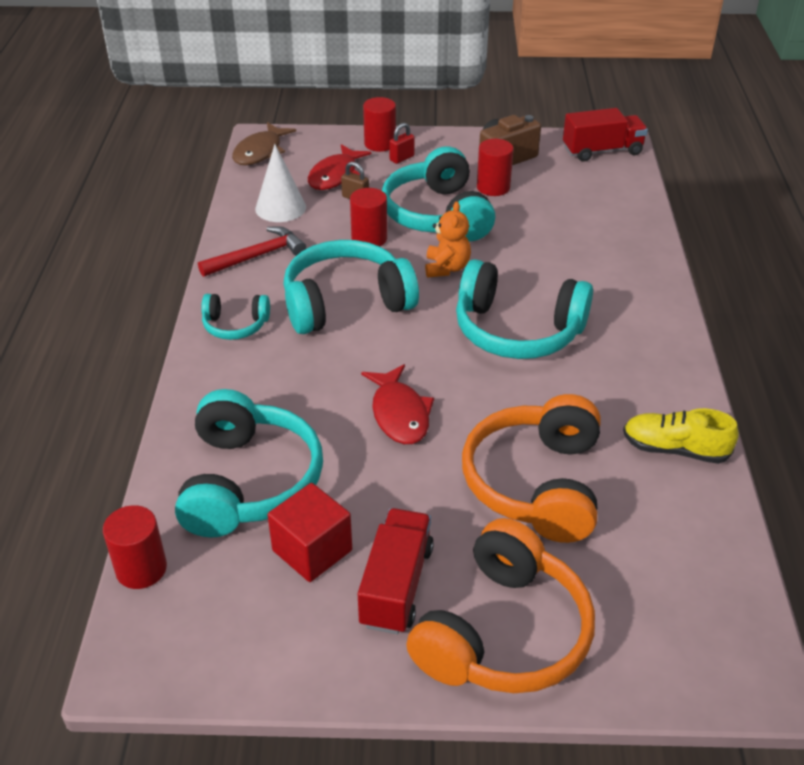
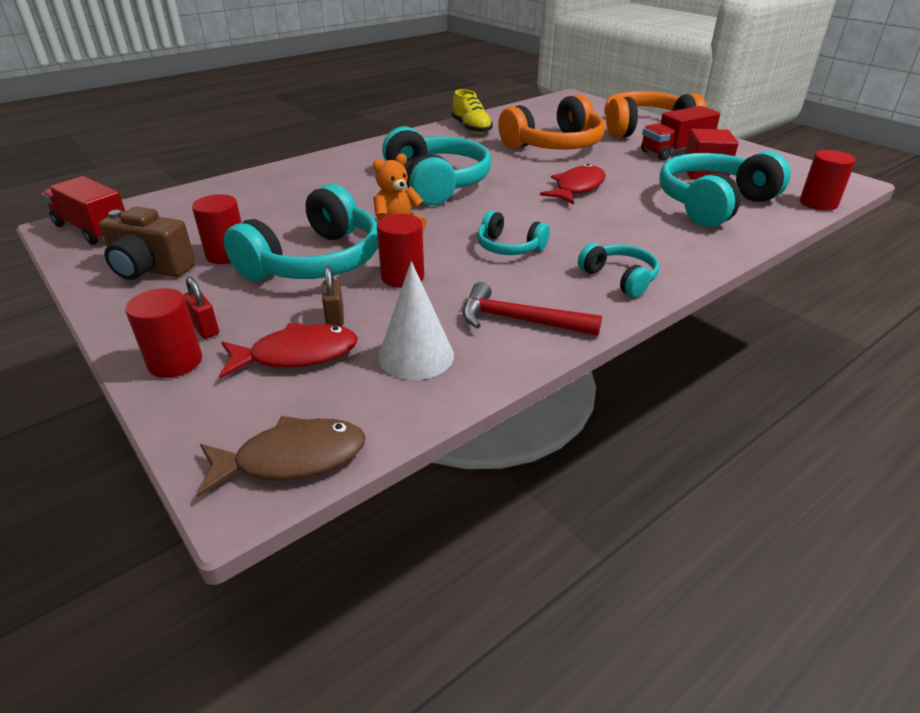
camera: 130 degrees left, 5 degrees down
(346, 303) = (509, 247): turquoise headphones -> turquoise headphones, size x0.51
(402, 158) = (205, 329): red padlock -> red padlock turned 45 degrees clockwise

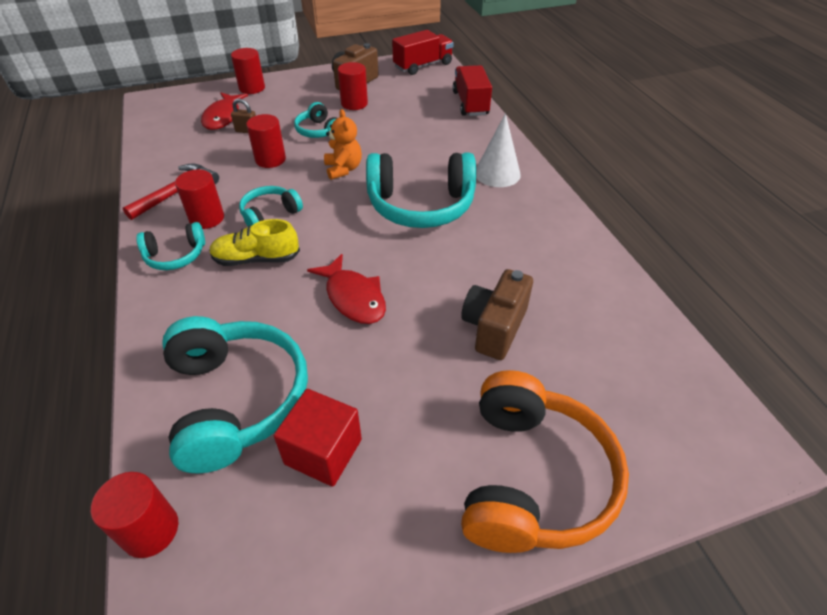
camera: 110 degrees right, 10 degrees up
(205, 329) = (274, 95): red padlock -> none
(292, 459) = (152, 110): brown fish -> none
(315, 261) = (319, 131): turquoise headphones -> turquoise headphones, size x0.51
(416, 356) = (185, 150): white cone -> white cone (497, 173)
(471, 128) = (585, 269): yellow shoe -> yellow shoe (256, 259)
(548, 281) = (207, 218): none -> red cylinder
(554, 145) = (494, 327): orange headphones -> brown camera
(675, 151) = (417, 462): red truck -> red truck (470, 103)

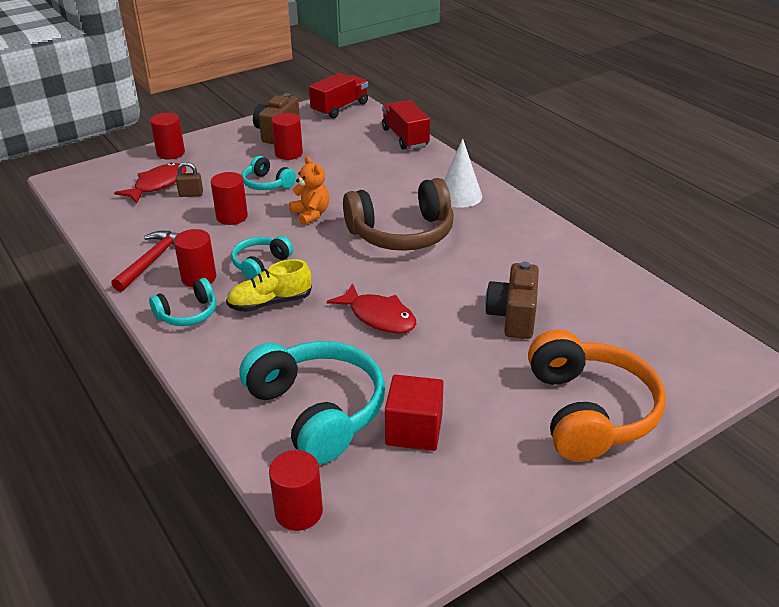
camera: 15 degrees left, 10 degrees down
(224, 117) = (157, 185): red fish -> red fish turned 135 degrees counterclockwise
(421, 205) = (402, 233): turquoise headphones -> brown headphones

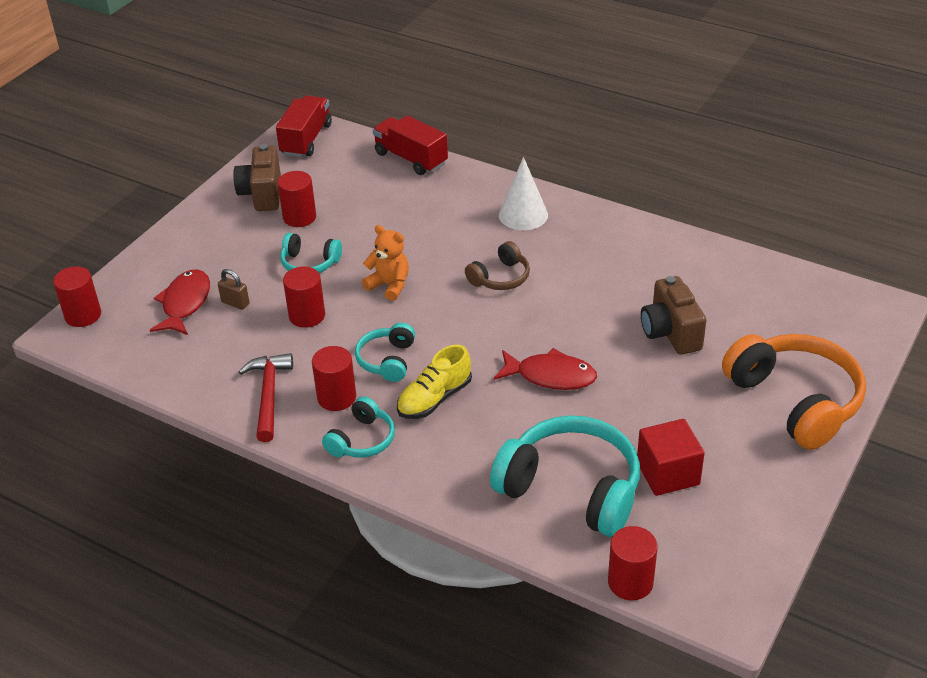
camera: 25 degrees left, 5 degrees up
(171, 153) = (160, 258): red cylinder -> red cylinder (83, 315)
(191, 194) = (235, 303): brown padlock -> brown padlock turned 60 degrees clockwise
(402, 233) = (500, 277): brown headphones -> brown headphones, size x0.51

